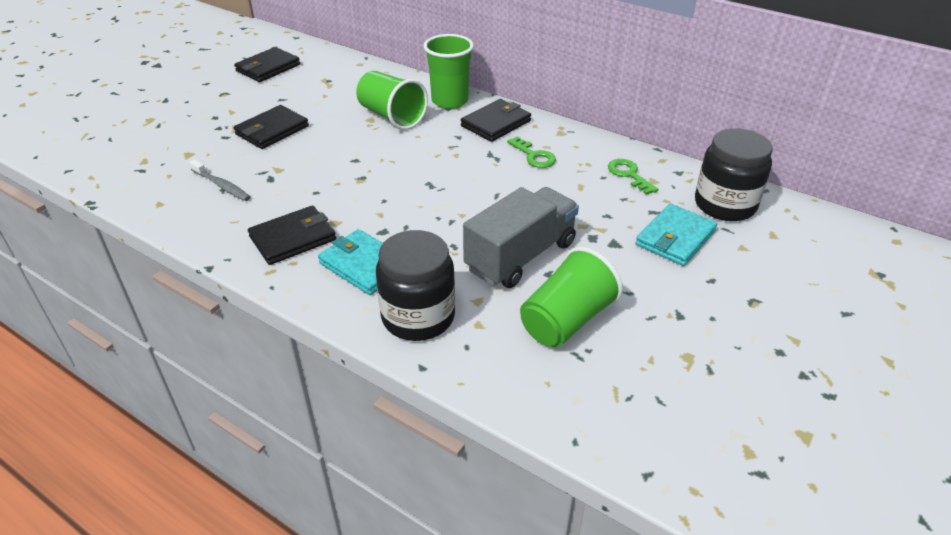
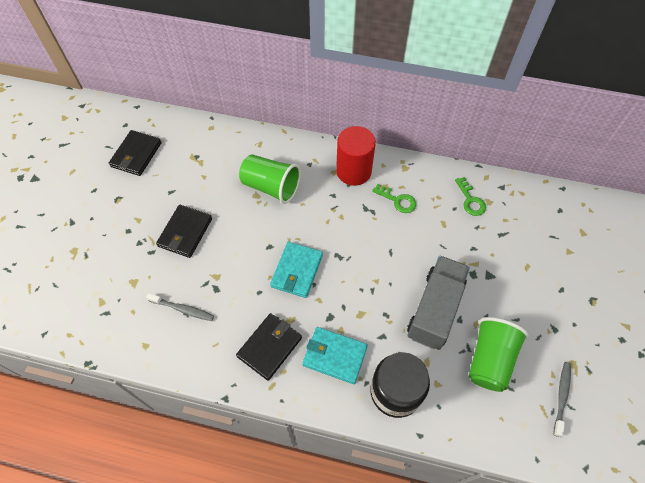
camera: 20 degrees left, 20 degrees up
(449, 101) = (306, 154): green cup -> none
(496, 123) = (353, 171): black wallet -> red cylinder
(629, 174) = (470, 200): green key -> green key turned 150 degrees counterclockwise
(651, 386) = (561, 397): none -> grey toothbrush
(675, 238) = (525, 256): turquoise wallet -> turquoise wallet (297, 271)
(725, 205) = (543, 212): black jar -> none

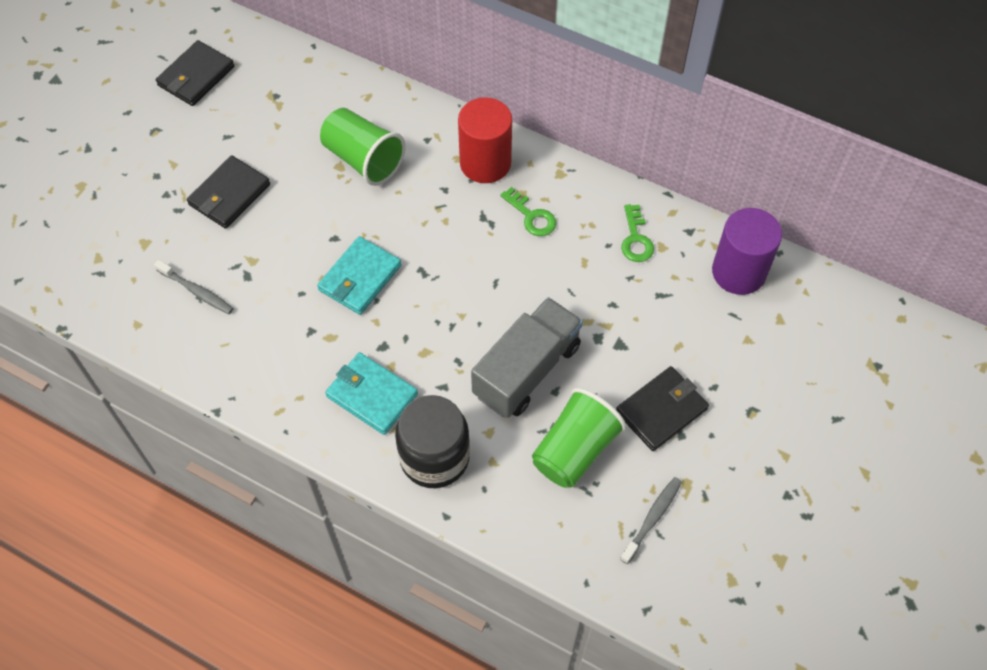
camera: 15 degrees right, 0 degrees up
(269, 347) = (292, 364): black wallet -> black wallet (661, 410)
(544, 207) = (738, 272): none -> purple cylinder

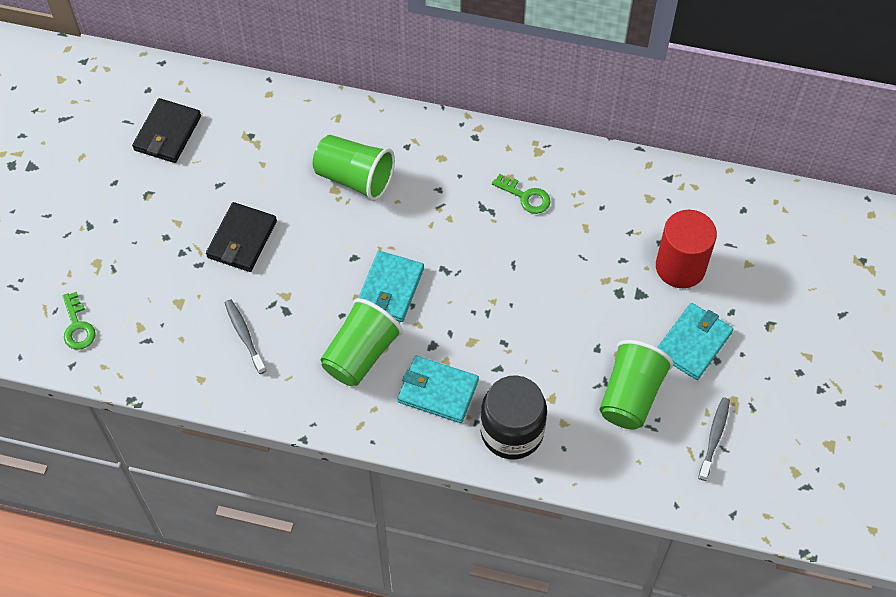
camera: 15 degrees left, 0 degrees up
(196, 291) = (244, 336): grey toothbrush -> grey toothbrush turned 135 degrees counterclockwise
(306, 338) = (360, 354): none -> green cup
(485, 163) = (467, 156): red cylinder -> red cylinder (680, 267)
(527, 370) = (566, 336): grey truck -> none
(636, 239) = (624, 196): green key -> green key (77, 326)
(661, 410) = (693, 343): black wallet -> turquoise wallet
(738, 272) = (722, 205): purple cylinder -> none

